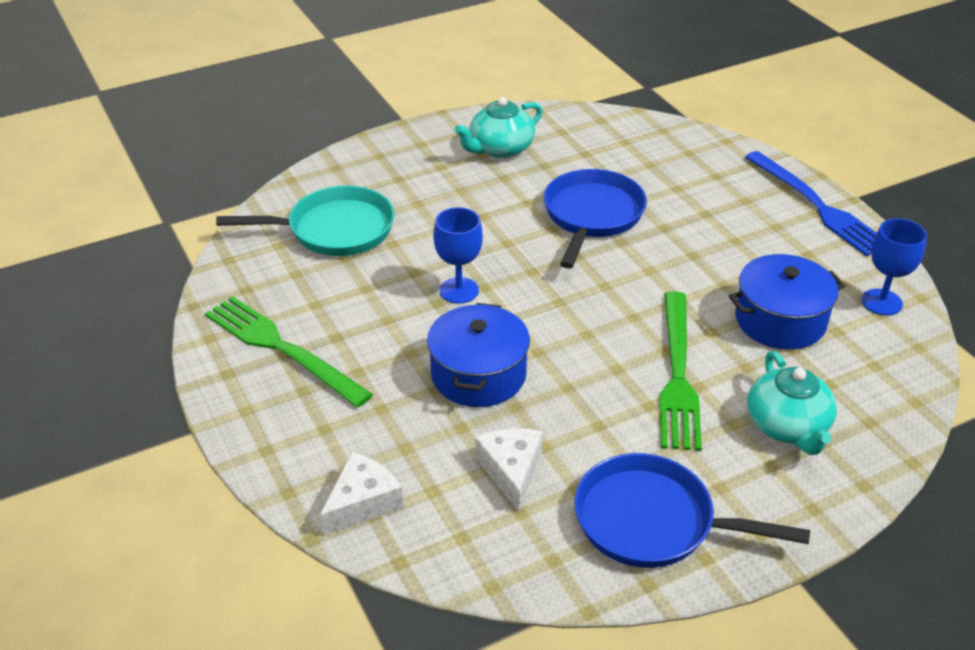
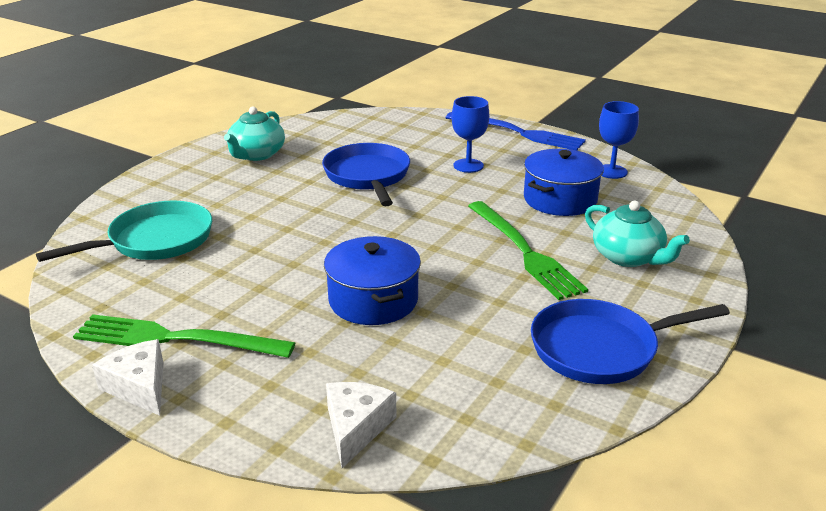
camera: 30 degrees left, 10 degrees down
(459, 290) = (305, 250): blue goblet -> blue goblet (468, 166)
(511, 471) = (462, 356): white cheese -> white cheese (139, 386)

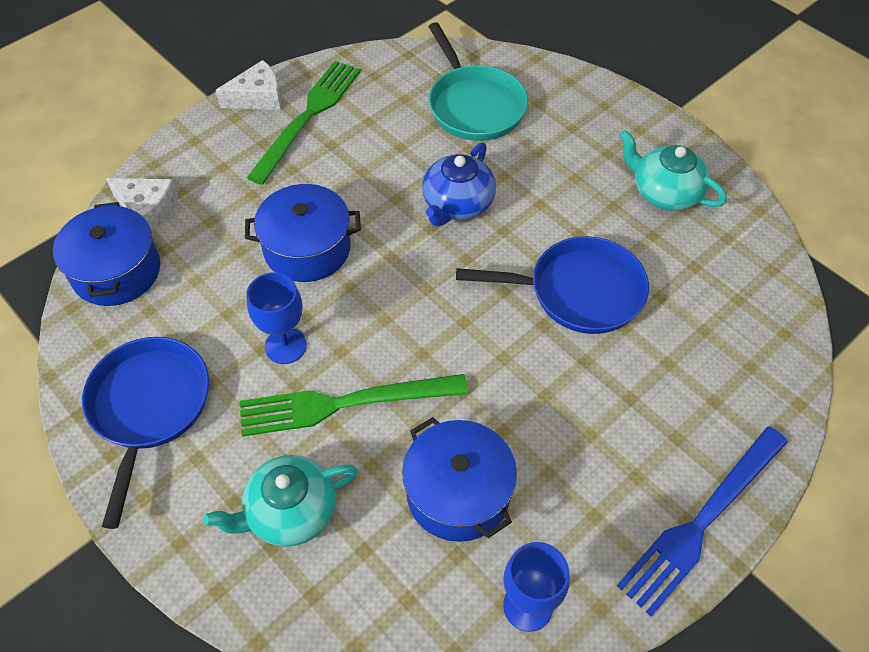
camera: 105 degrees right, 25 degrees up
(291, 233) = (457, 204): none -> blue teapot
(459, 423) = (116, 271): none -> blue pot
(468, 166) = (588, 412): blue goblet -> blue goblet (285, 346)

